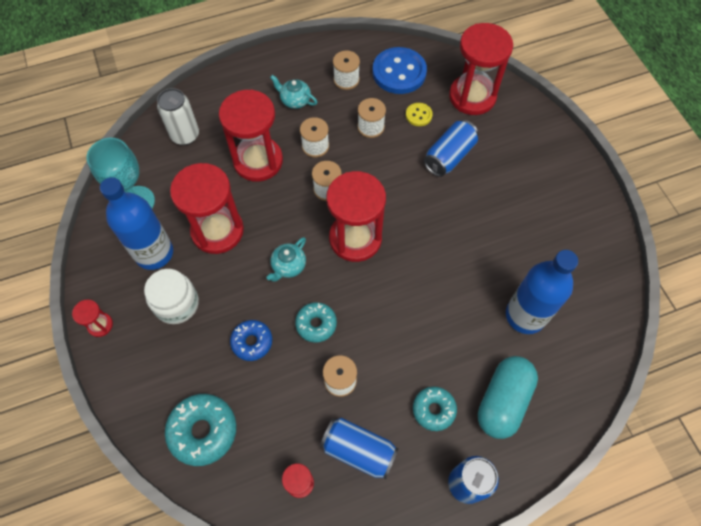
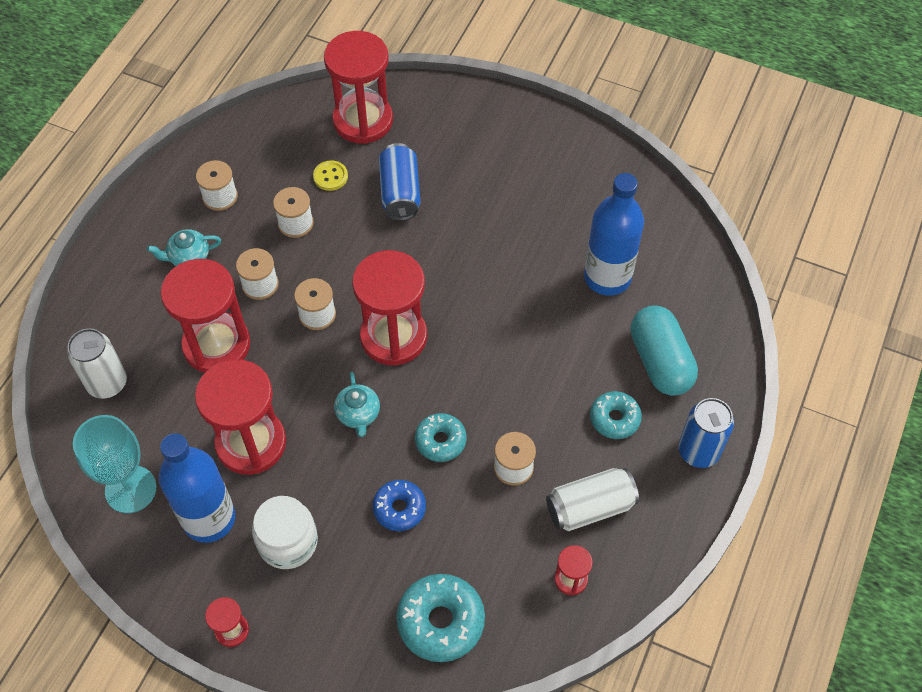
camera: 45 degrees left, 5 degrees down
(359, 450) = (590, 507): blue can -> white can
(399, 72) = (266, 150): blue button -> none

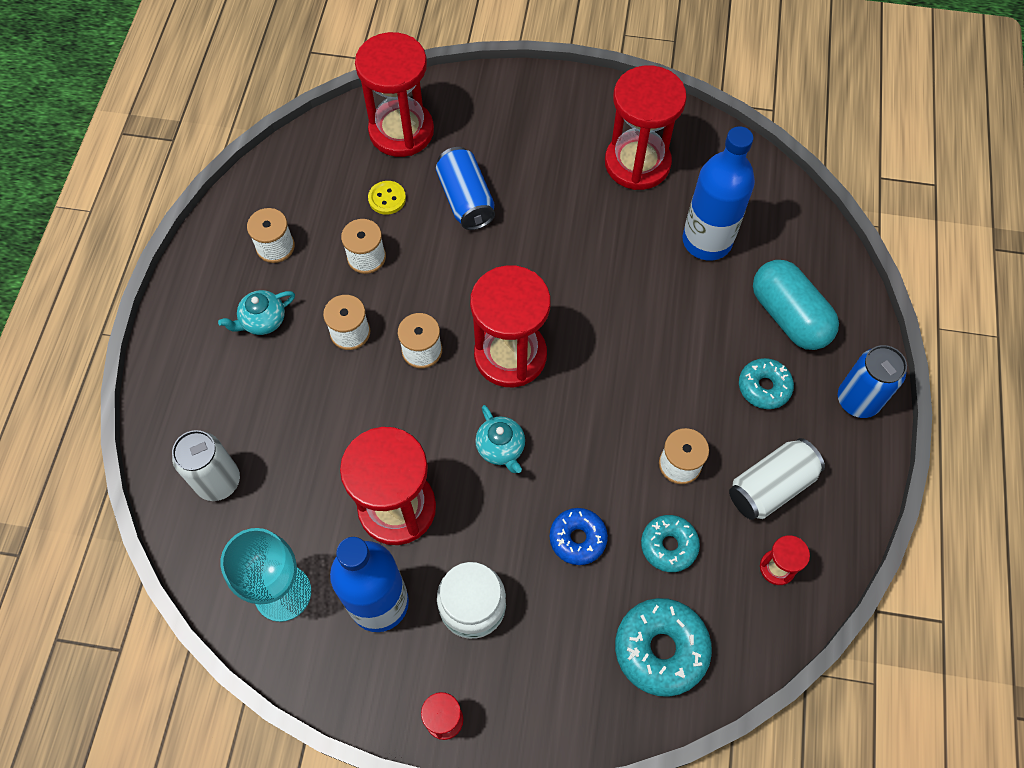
camera: 15 degrees left, 5 degrees up
(216, 345) = (325, 409): red hourglass -> red hourglass (637, 163)
(440, 441) = (596, 455): turquoise donut -> turquoise donut (668, 546)

